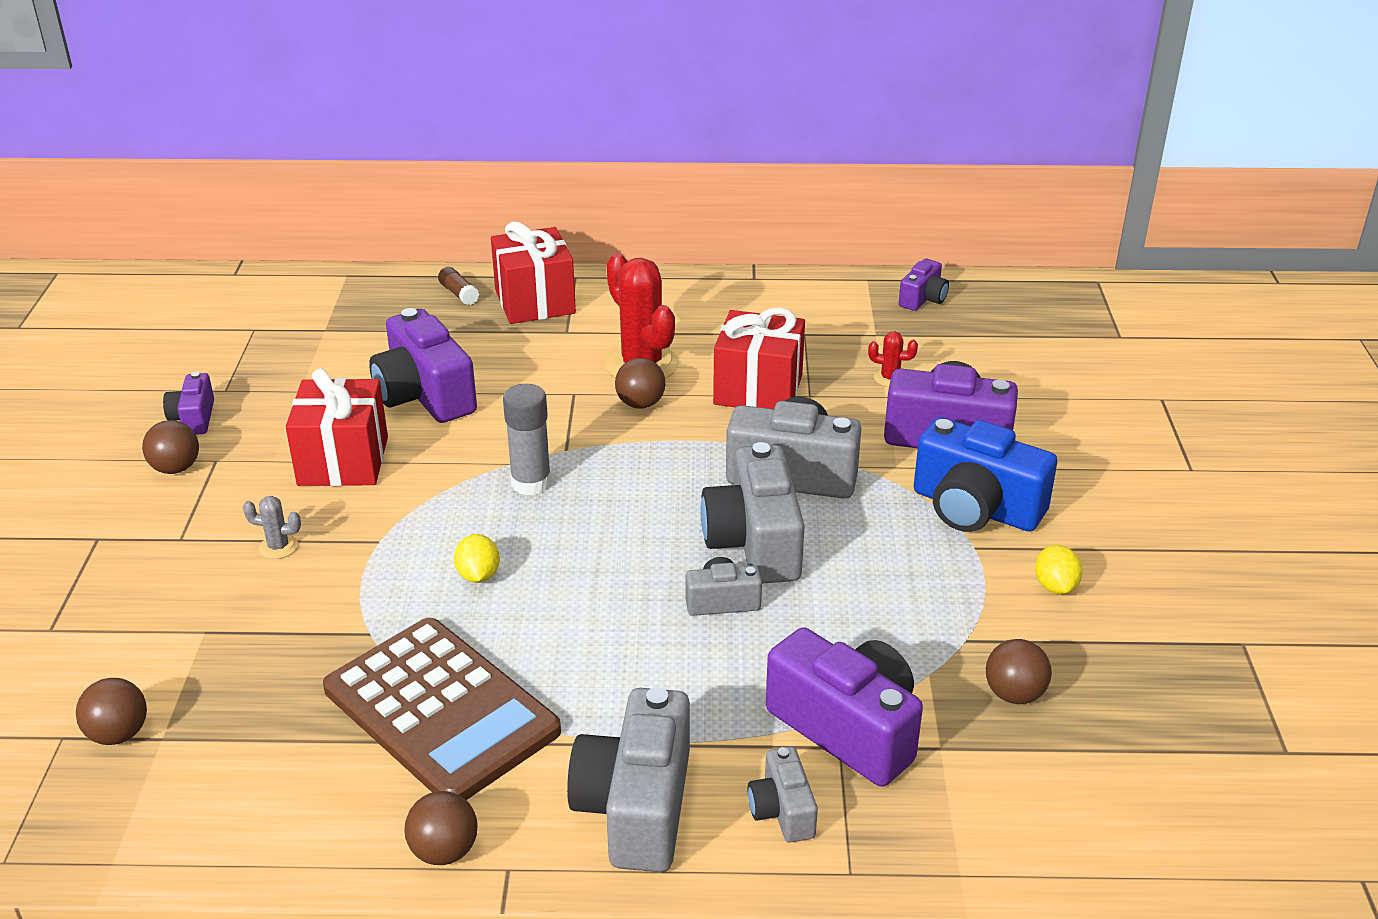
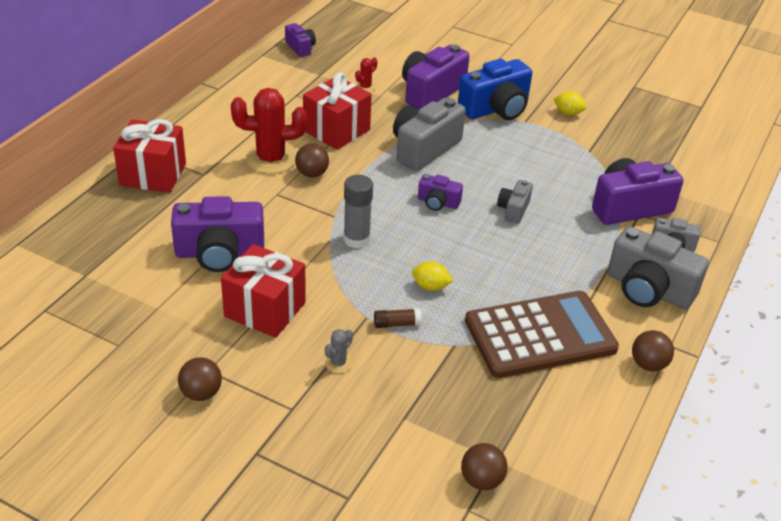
camera: 65 degrees left, 5 degrees up
(194, 418) = (142, 370): purple camera -> purple camera (438, 202)
(459, 294) = (106, 202): brown glue stick -> brown glue stick (396, 324)
(754, 542) = (473, 182): grey camera -> none
(1014, 694) = (632, 154): brown ball -> none

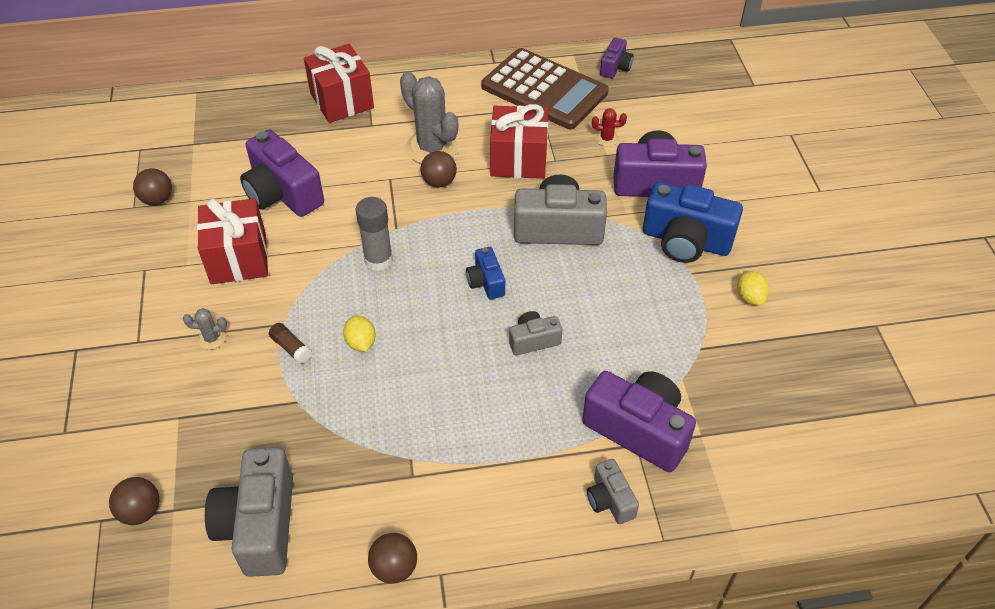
camera: 55 degrees right, 10 degrees up
(201, 393) = (116, 281): brown ball -> brown ball (157, 199)
(271, 159) = (432, 148): red cactus -> grey cactus
(438, 202) = (486, 282): purple camera -> blue camera
(540, 335) = (363, 457): brown calculator -> brown calculator (544, 90)
(648, 289) = (514, 512): grey camera -> grey camera (260, 525)

